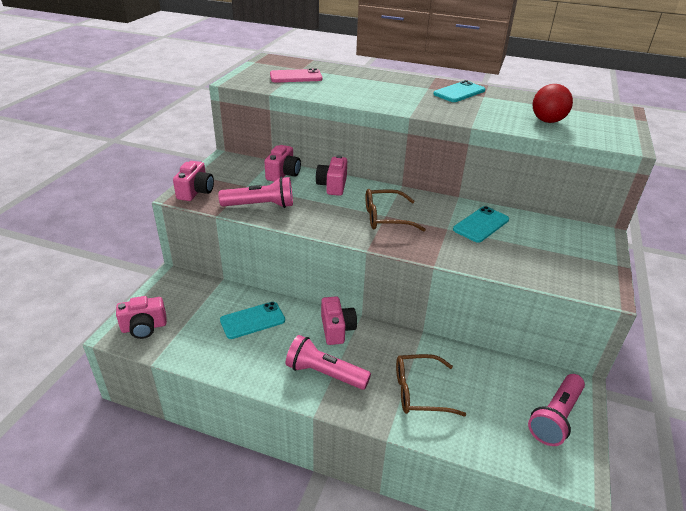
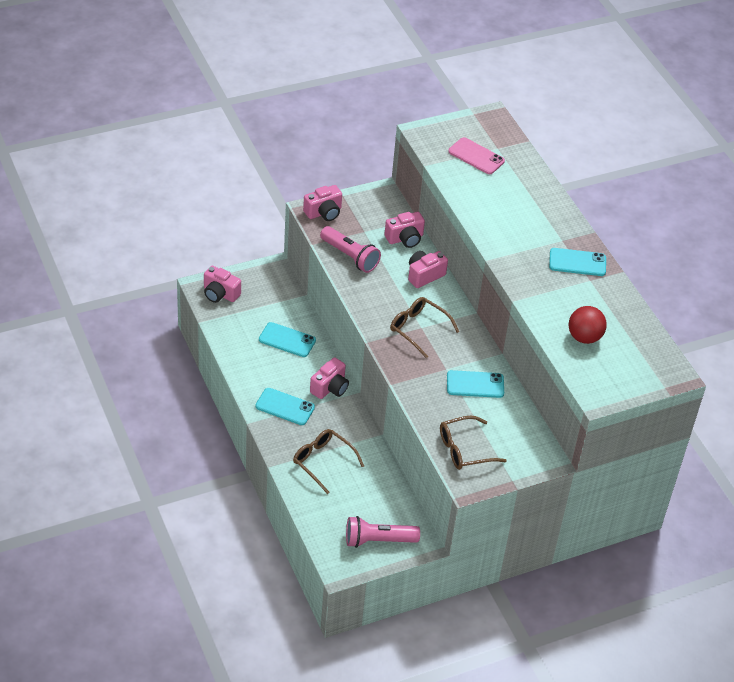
camera: 45 degrees right, 10 degrees up
(324, 373) = (285, 407): pink flashlight -> turquoise phone
(557, 270) = (464, 450): none -> brown glasses

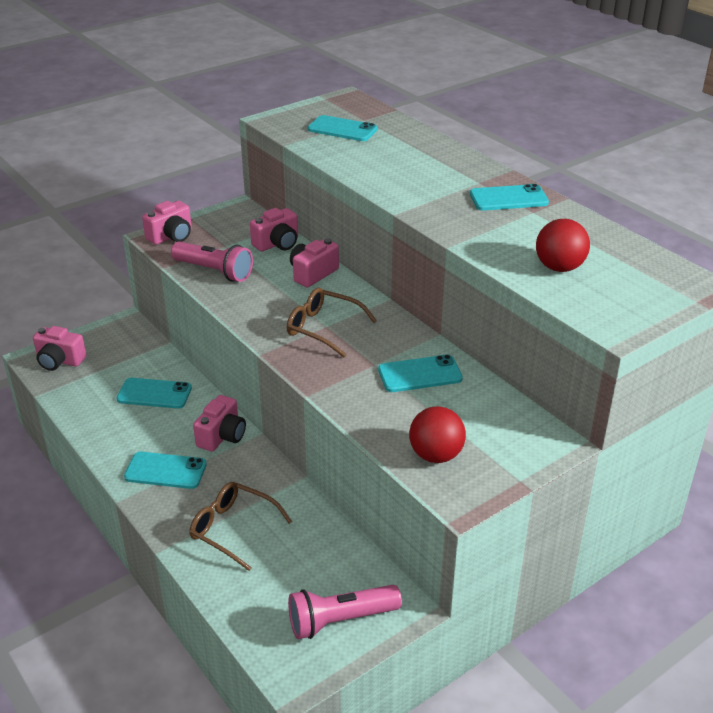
camera: 10 degrees left, 10 degrees down
(464, 450) = (436, 455): brown glasses -> red ball
(476, 156) = (342, 129): pink phone -> turquoise phone

